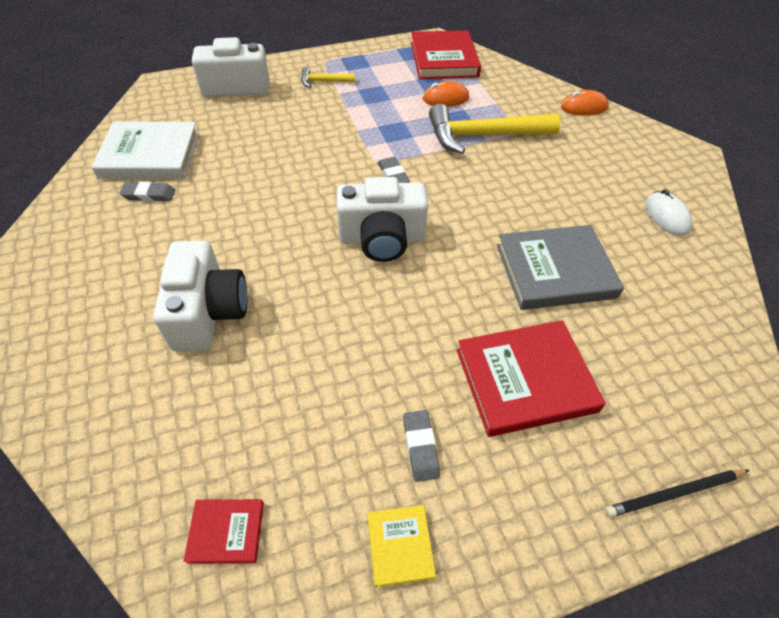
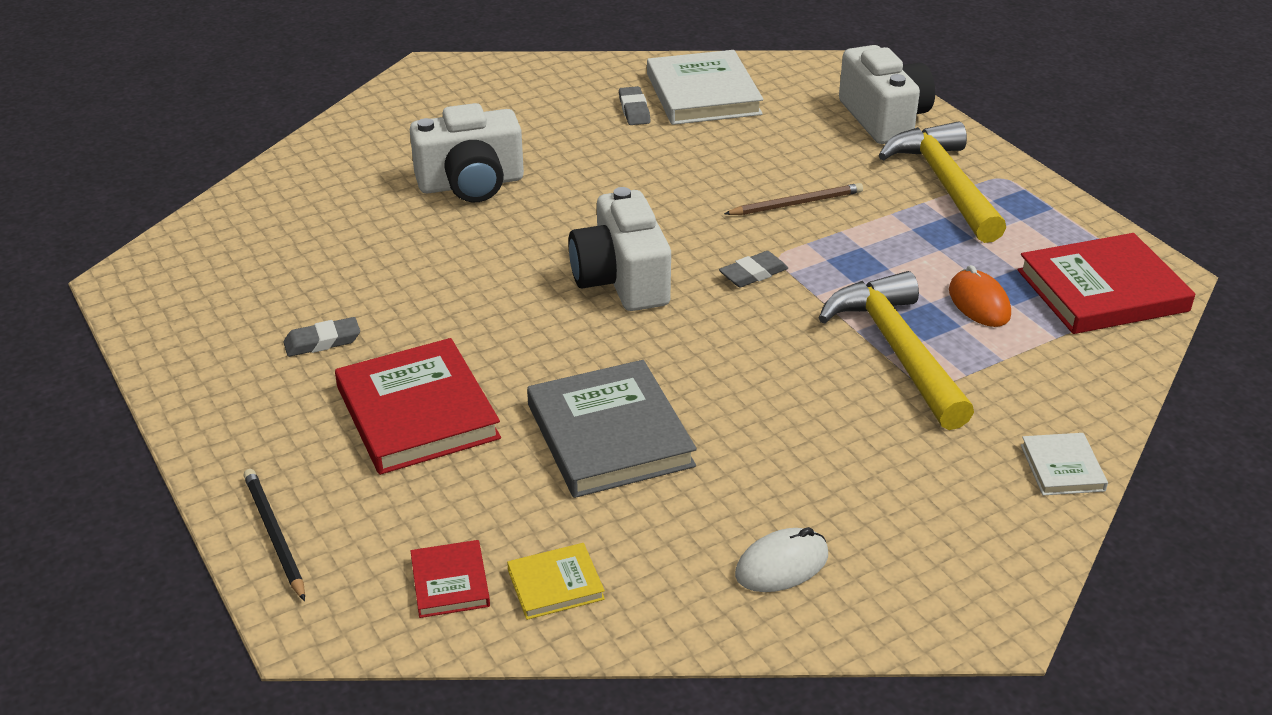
camera: 80 degrees right, 15 degrees down
(226, 532) = (233, 243): red book -> red book (450, 582)
(319, 141) = (796, 203): none -> brown pencil
(324, 81) = (945, 184): yellow hammer -> yellow hammer, size x2.12
(400, 546) = (218, 339): yellow book -> yellow book (555, 584)
(583, 107) = (1062, 468): orange mouse -> white book

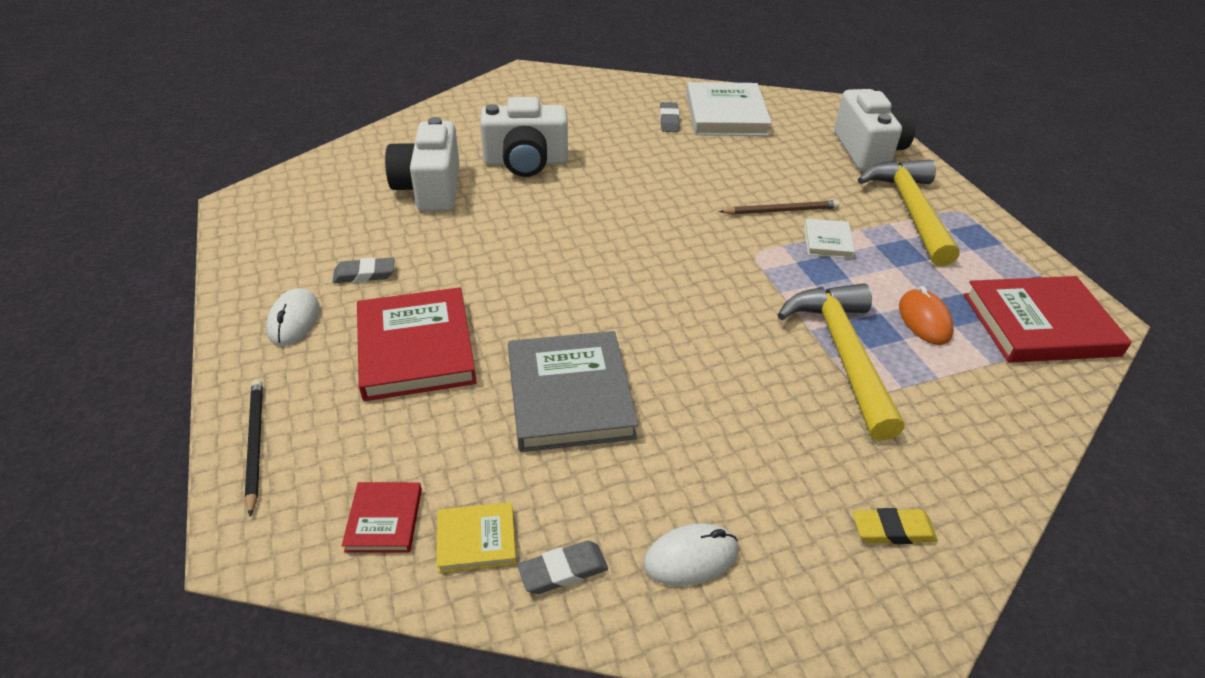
camera: 10 degrees right, 5 degrees up
(260, 403) = (294, 320): none -> white mouse
(621, 280) = (620, 256): white camera -> white camera (430, 188)
(753, 274) = (731, 266): grey eraser -> grey eraser (563, 570)
(978, 509) = (892, 530): none -> yellow eraser
(1062, 468) = (982, 499): white book -> white book (828, 241)

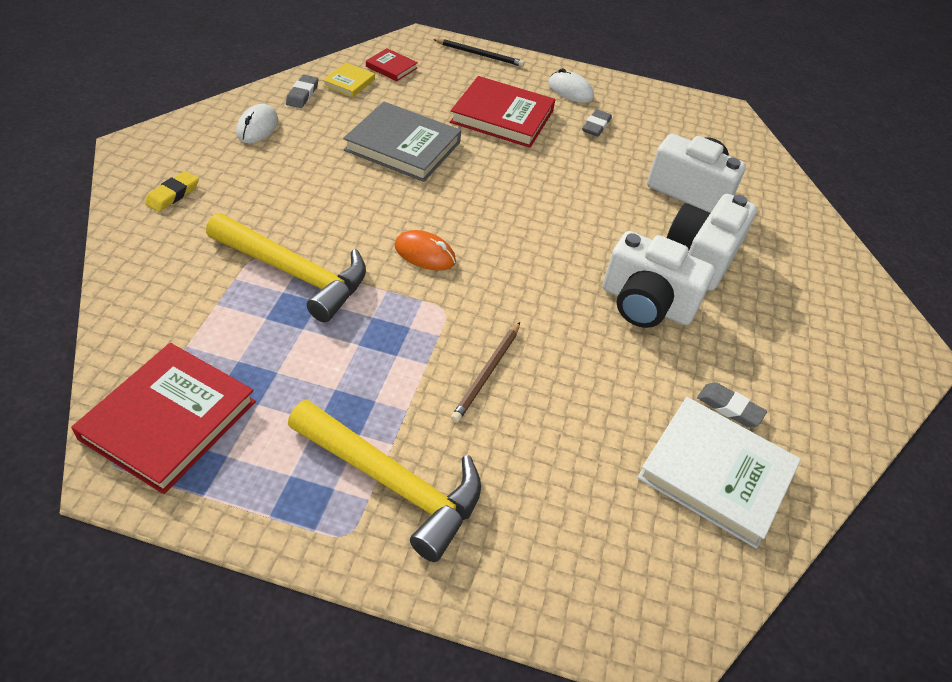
camera: 120 degrees right, 5 degrees up
(828, 241) = (413, 370): white book -> none
(868, 151) = (533, 558): white camera -> white camera (646, 304)
(924, 320) = (265, 347): orange mouse -> orange mouse (425, 254)

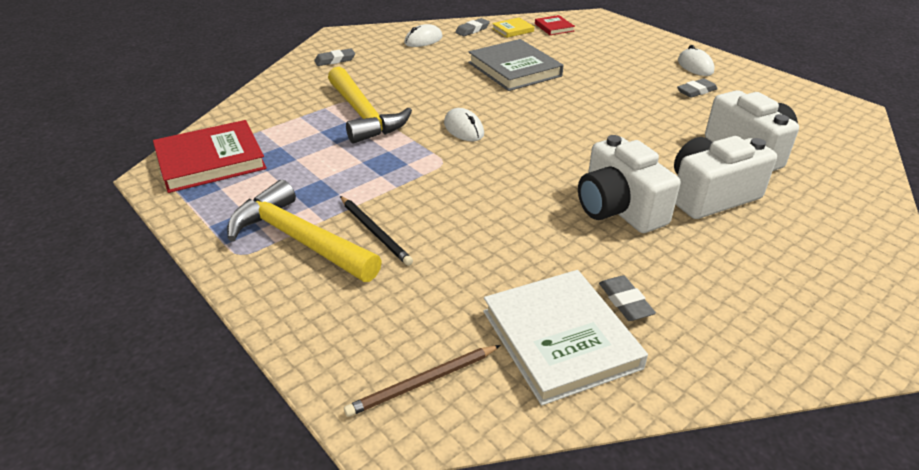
camera: 40 degrees right, 10 degrees down
(173, 194) = (335, 60): yellow eraser -> grey eraser
(392, 483) = (299, 239): yellow hammer -> yellow hammer turned 150 degrees clockwise
(425, 254) = (463, 129): orange mouse -> white mouse
(480, 55) = (635, 32): black pencil -> black pencil (375, 232)
(487, 373) = (433, 206): brown pencil -> brown pencil (423, 382)
(502, 116) = (615, 69): red book -> none

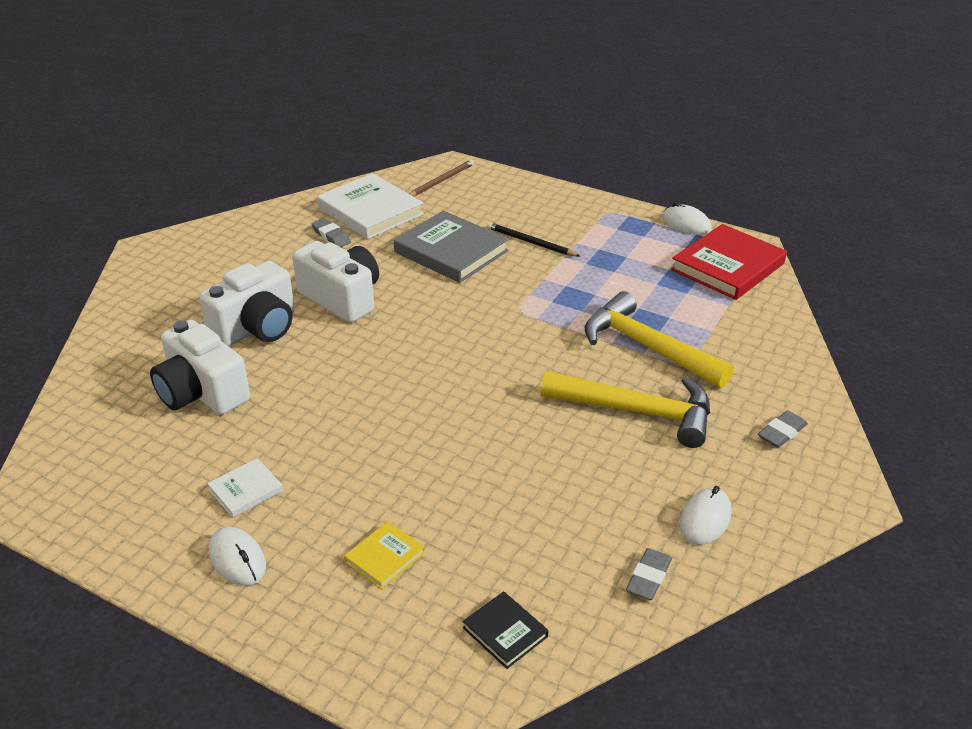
camera: 160 degrees right, 0 degrees up
(299, 239) = (580, 227): yellow hammer -> yellow hammer (637, 411)
(463, 129) = (525, 353): white mouse -> white mouse (686, 224)
(513, 30) = (578, 599): yellow book -> yellow book (385, 557)
(514, 69) = (519, 476): grey book -> grey book (451, 251)
(554, 27) = (505, 632): red book -> black book
(696, 91) = (246, 490): grey eraser -> white book

